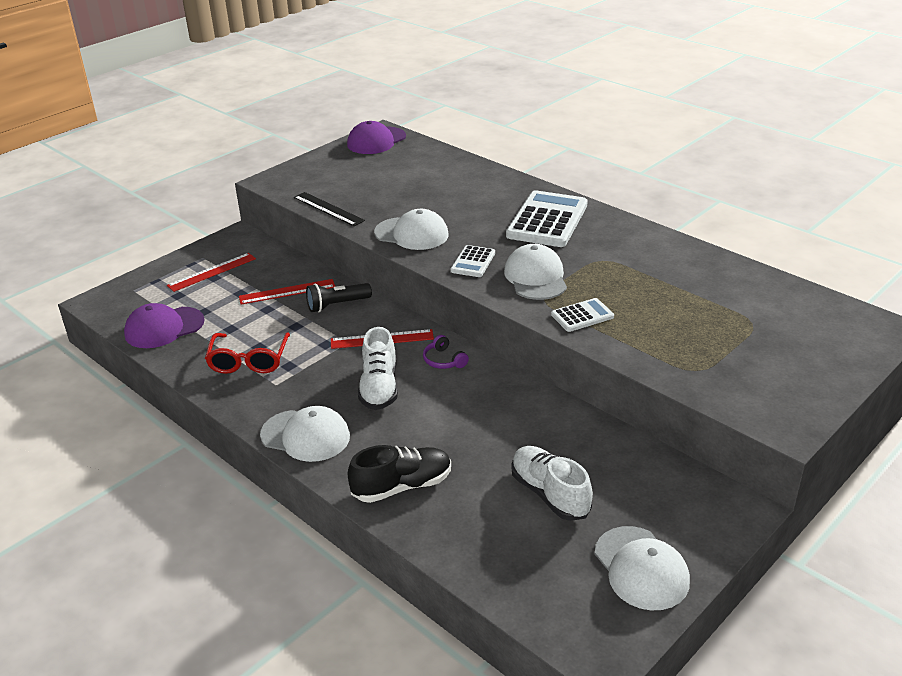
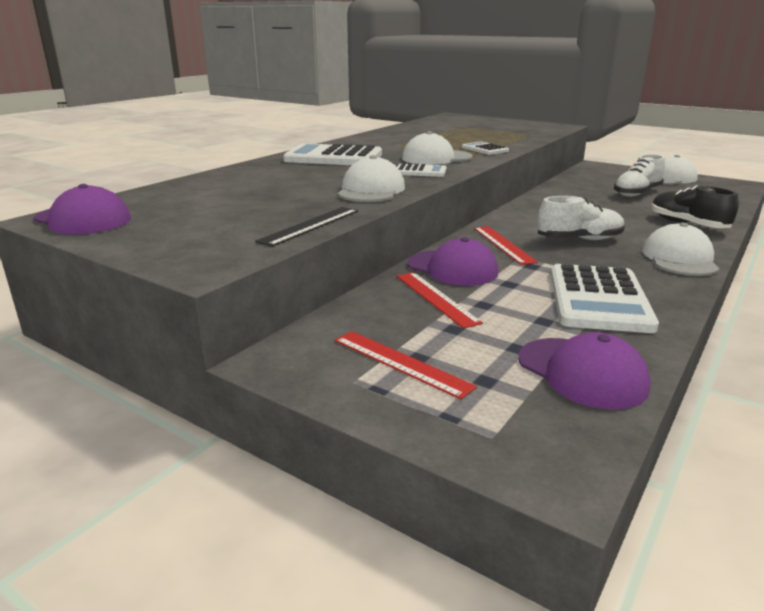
camera: 100 degrees left, 10 degrees down
(249, 361) = (598, 299): red glasses -> white calculator
(337, 305) = (452, 268): black flashlight -> purple cap
(443, 360) = (518, 222): purple headphones -> none

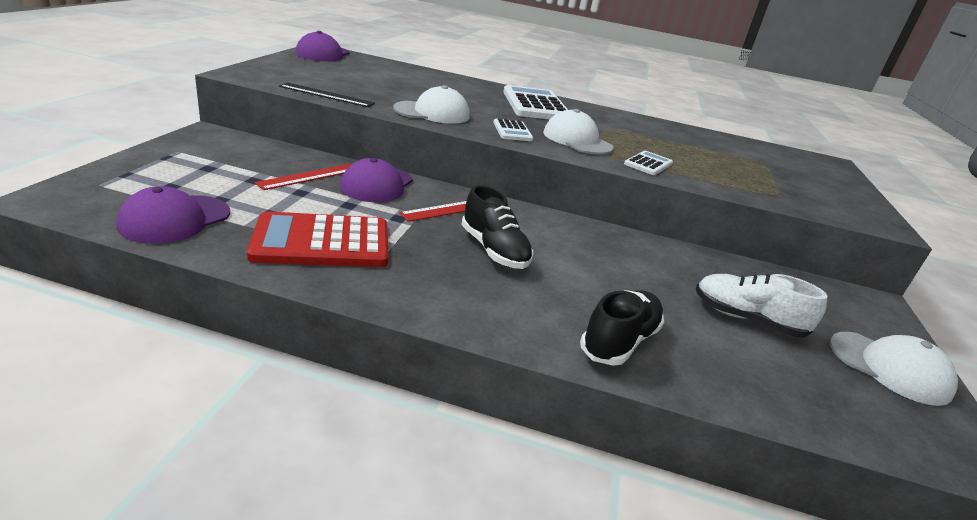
camera: 65 degrees right, 5 degrees up
(401, 362) = (201, 163): red ruler -> none
(579, 239) = (494, 250): white shoe -> black shoe
(598, 299) = (322, 242): white calculator -> red calculator
(679, 258) = (464, 309): white cap -> none

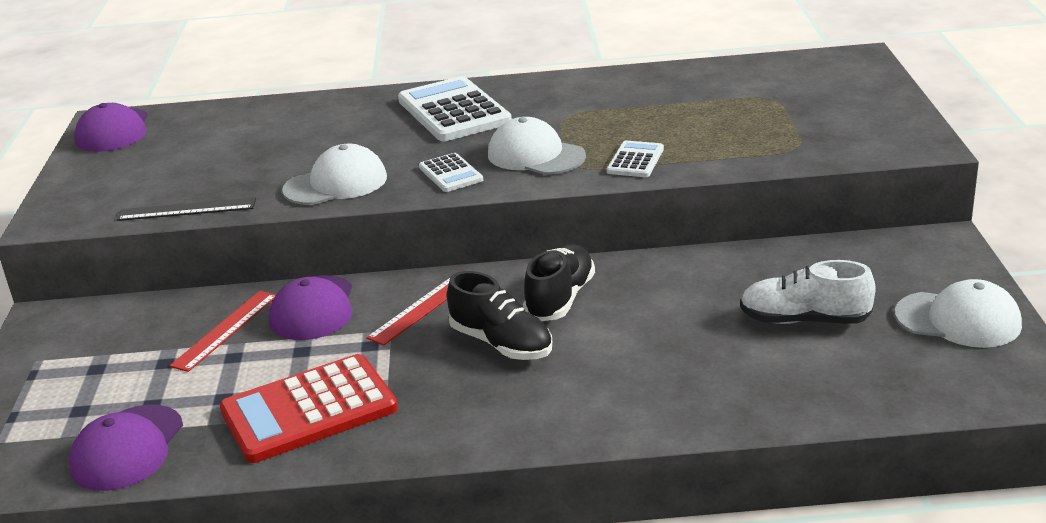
camera: 10 degrees left, 0 degrees up
(619, 341) = (680, 398): black shoe -> black shoe (560, 299)

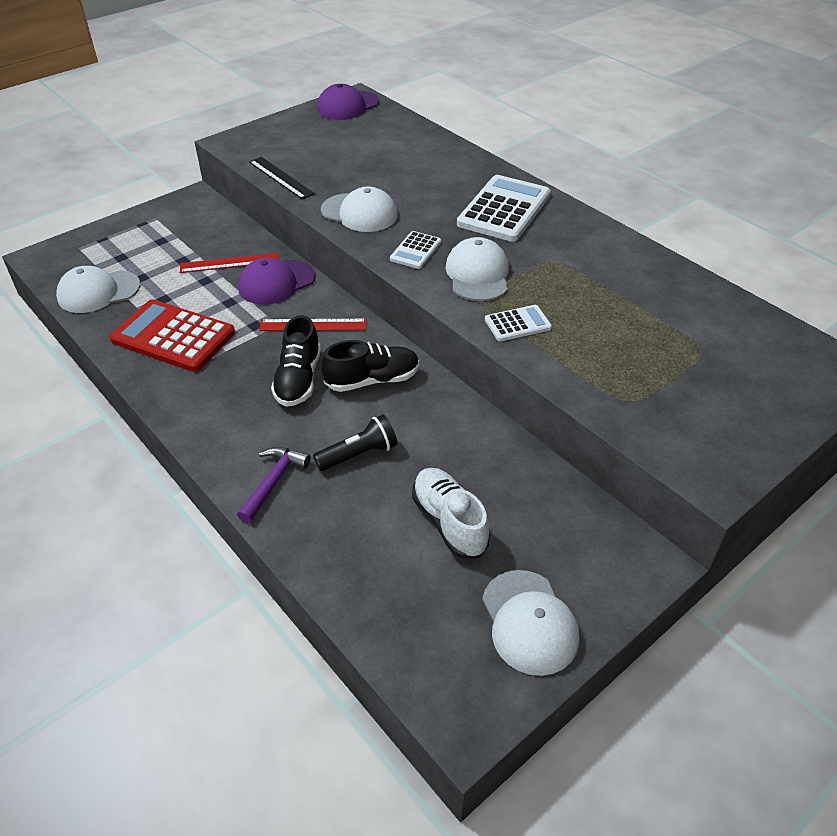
camera: 50 degrees right, 15 degrees up
(127, 448) = (98, 292): purple cap -> white cap
(643, 406) = (274, 481): none -> purple hammer
(660, 341) = (358, 454): none -> black flashlight

